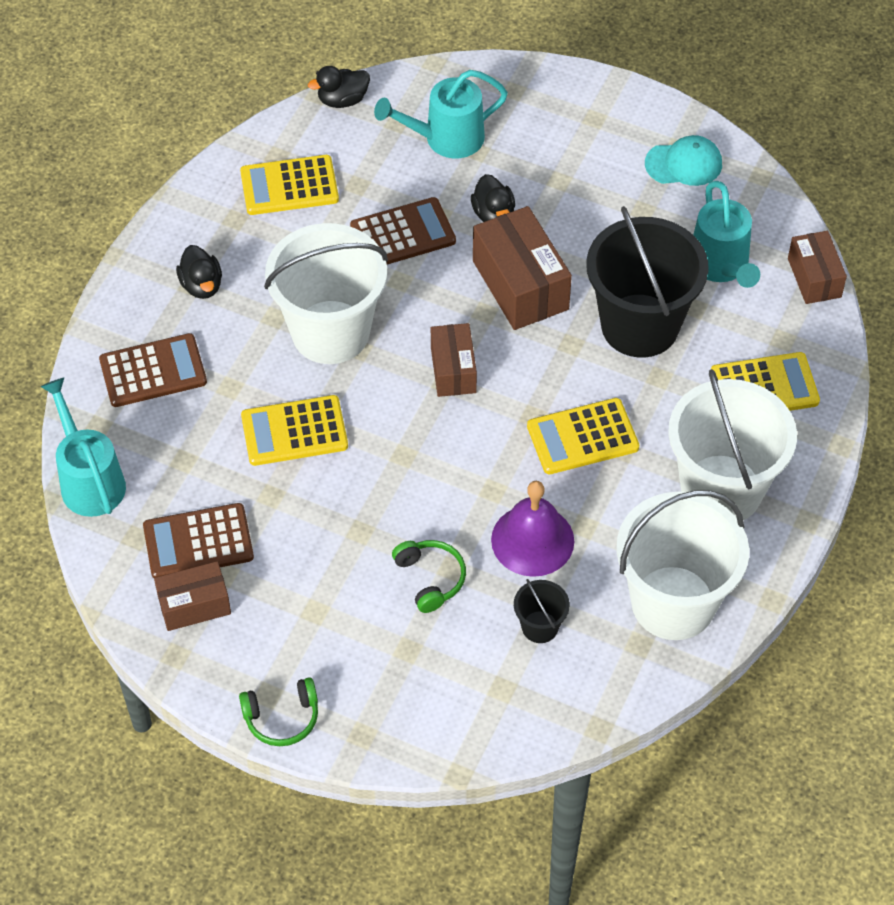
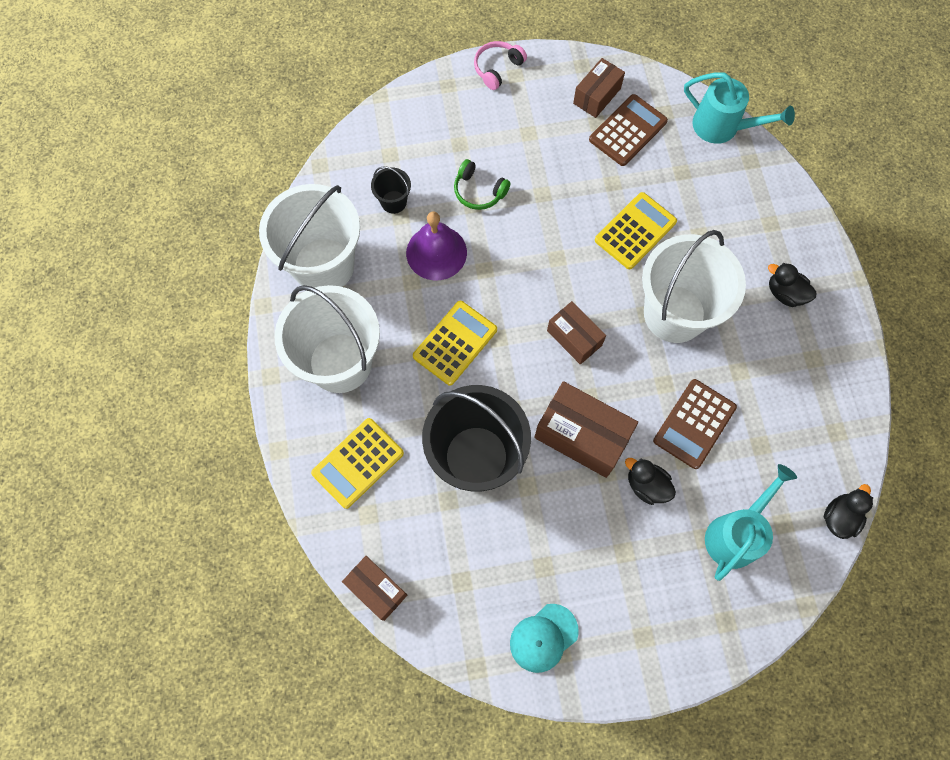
camera: 145 degrees right, 15 degrees up
(153, 371) = (755, 215): brown calculator -> none
(282, 717) = (497, 68): green headphones -> pink headphones
(289, 186) = (804, 411): yellow calculator -> none
(721, 267) = (451, 552): turquoise watering can -> none

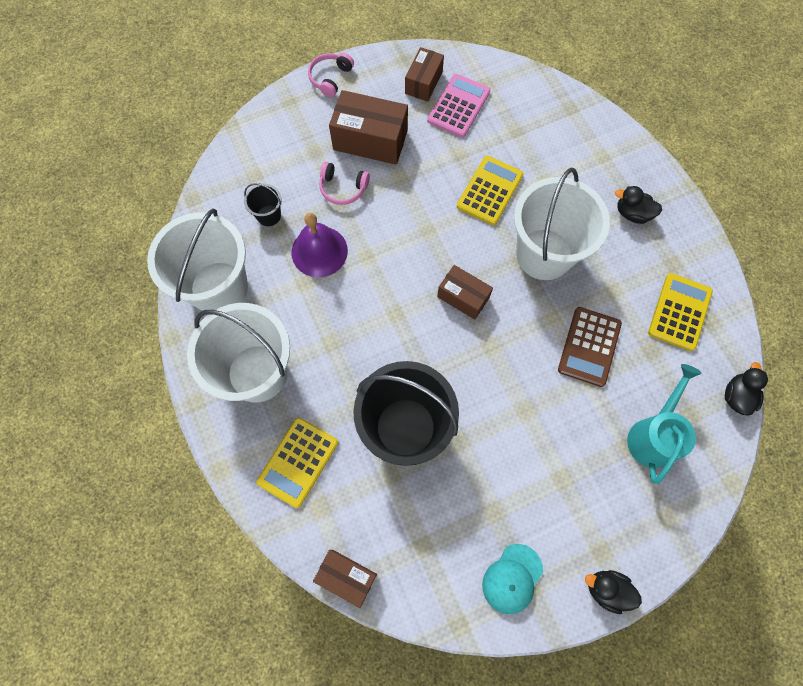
camera: 15 degrees left, 0 degrees up
(455, 343) = (358, 328): yellow calculator -> yellow calculator (679, 312)
(479, 191) = (343, 188): green headphones -> pink headphones
(582, 436) = (494, 383): brown box -> brown box (370, 140)
(628, 131) = (459, 106): brown calculator -> pink calculator
(646, 485) = (564, 412): black duck -> black duck (606, 589)
(723, 127) = (538, 85): turquoise watering can -> none

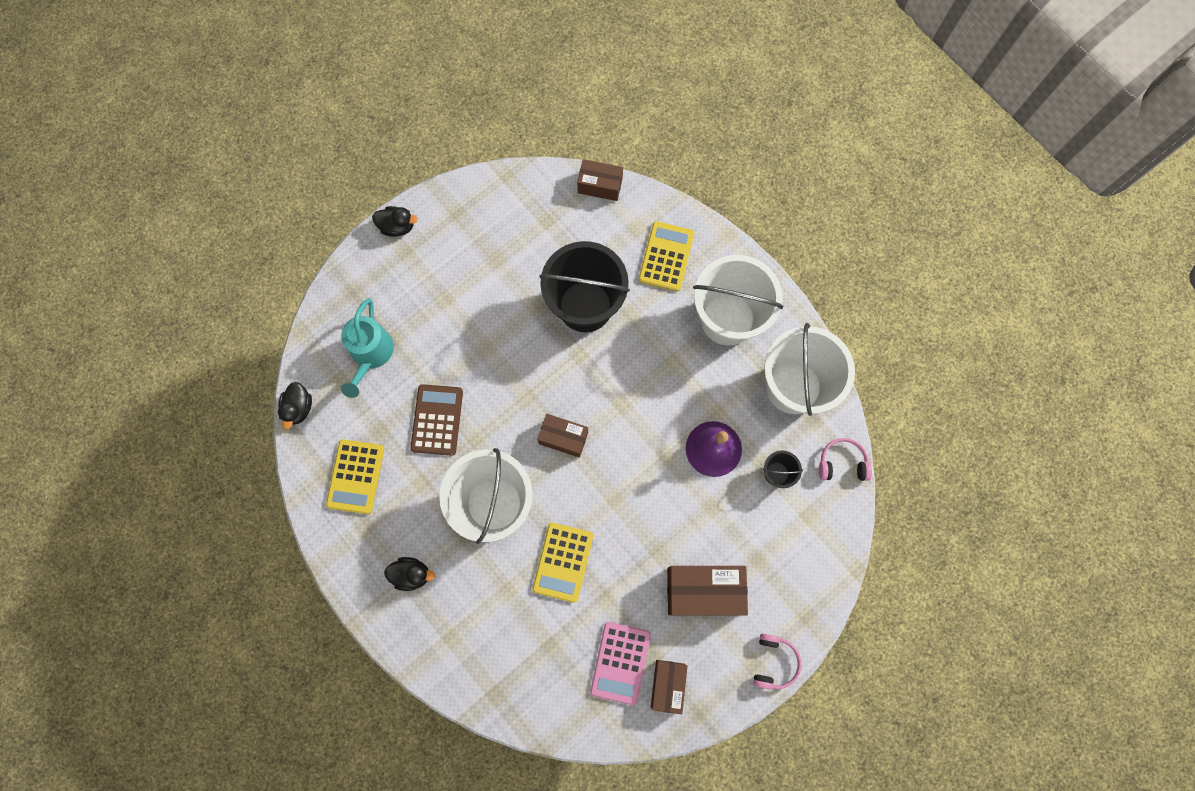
camera: 165 degrees right, 5 degrees up
(343, 188) = (713, 524): pink headphones -> pink headphones (842, 463)
(512, 578) = (472, 216): turquoise cap -> none

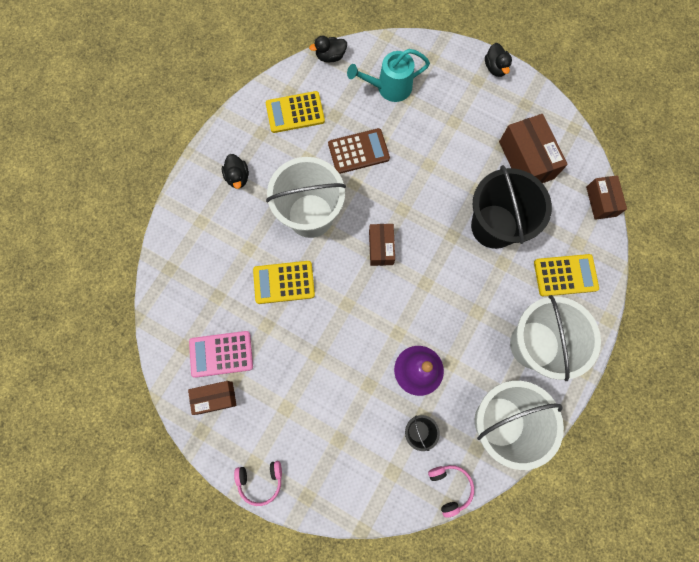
camera: 70 degrees right, 0 degrees up
(704, 591) = (299, 402): brown box -> brown box (526, 160)

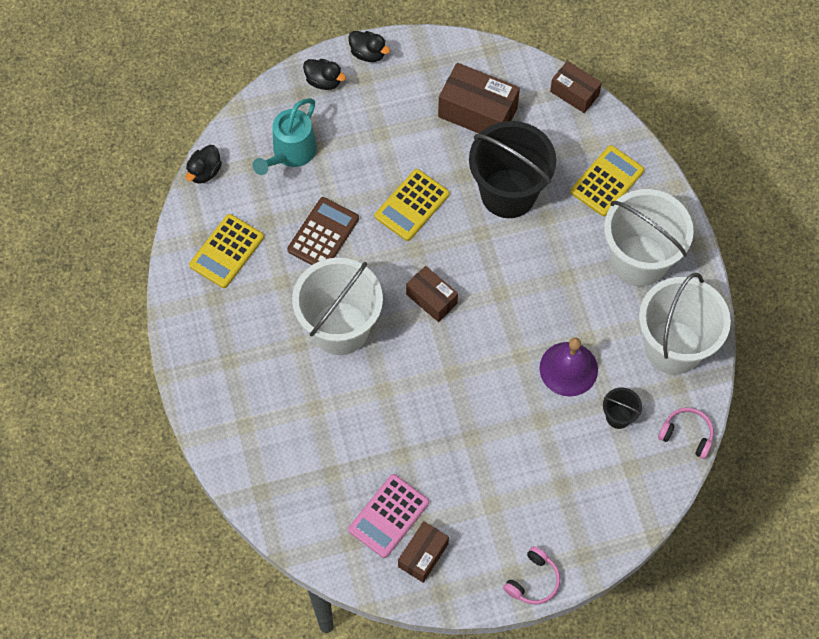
camera: 45 degrees left, 10 degrees down
(238, 177) = (236, 356): black duck -> black duck (324, 81)
(284, 282) = (378, 406): yellow calculator -> yellow calculator (412, 205)

